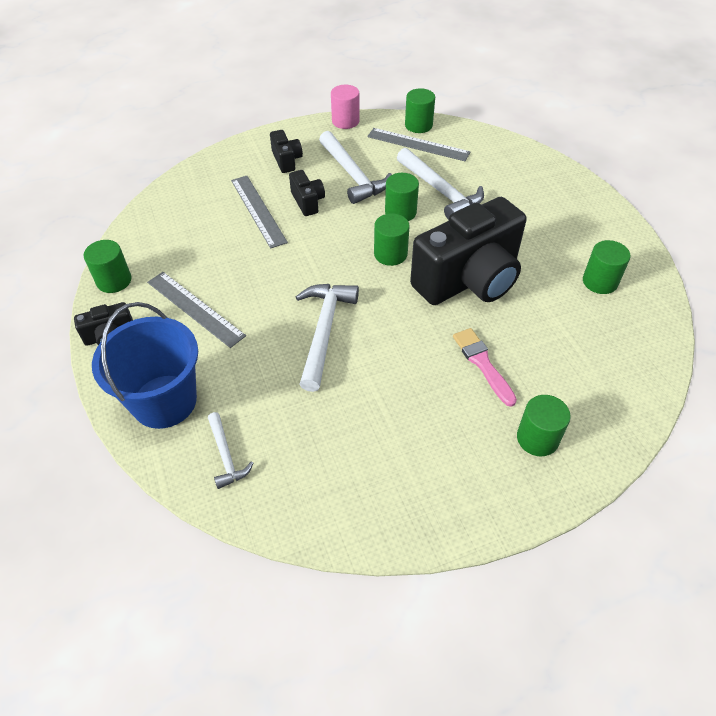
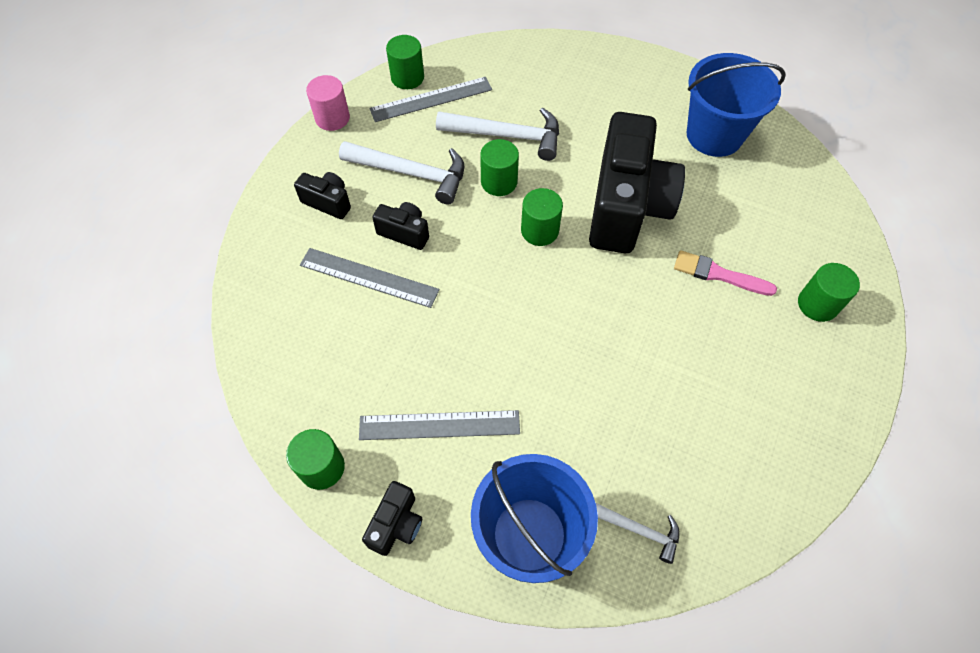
camera: 45 degrees left, 10 degrees up
(324, 331) = (575, 349): white hammer -> none
(600, 282) = (714, 135): green cylinder -> blue bucket

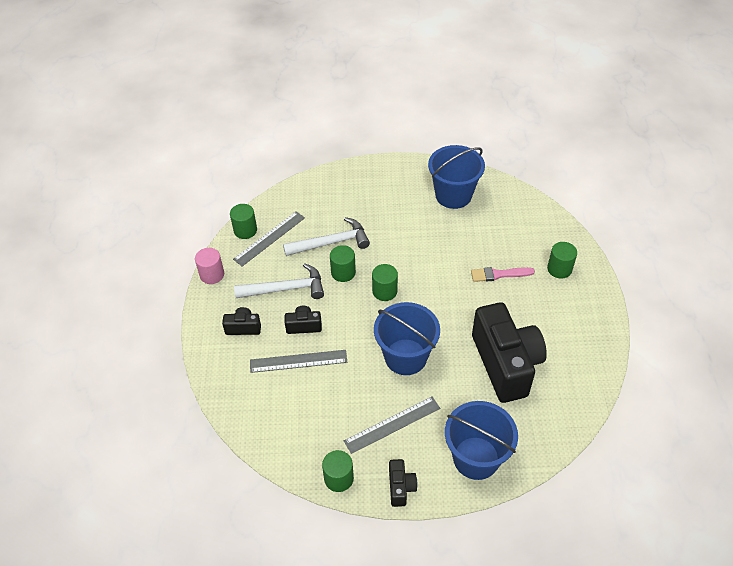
camera: 25 degrees left, 10 degrees down
(514, 336) = (405, 357): none -> blue bucket
(626, 206) = (427, 257): black camera -> black camera (506, 364)
(639, 530) = (531, 428): white hammer -> none

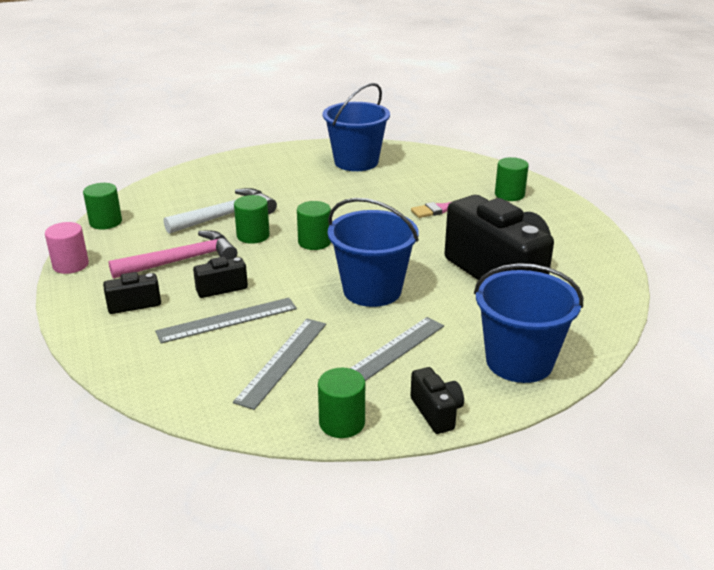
camera: 20 degrees left, 20 degrees down
(269, 238) = (142, 223): grey ruler -> grey ruler (282, 361)
(286, 289) = (181, 260): white hammer -> pink hammer

